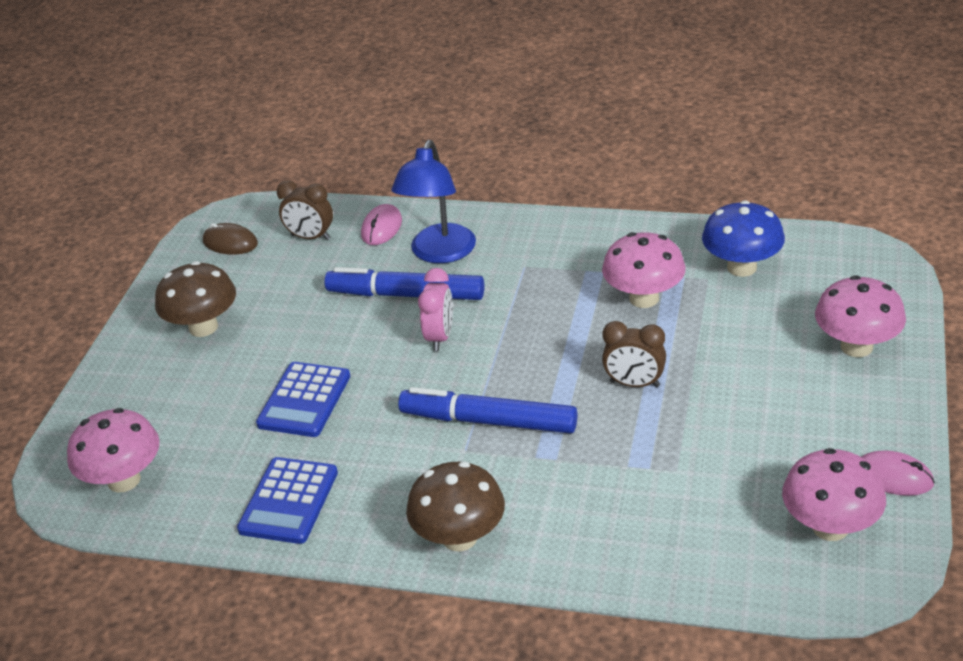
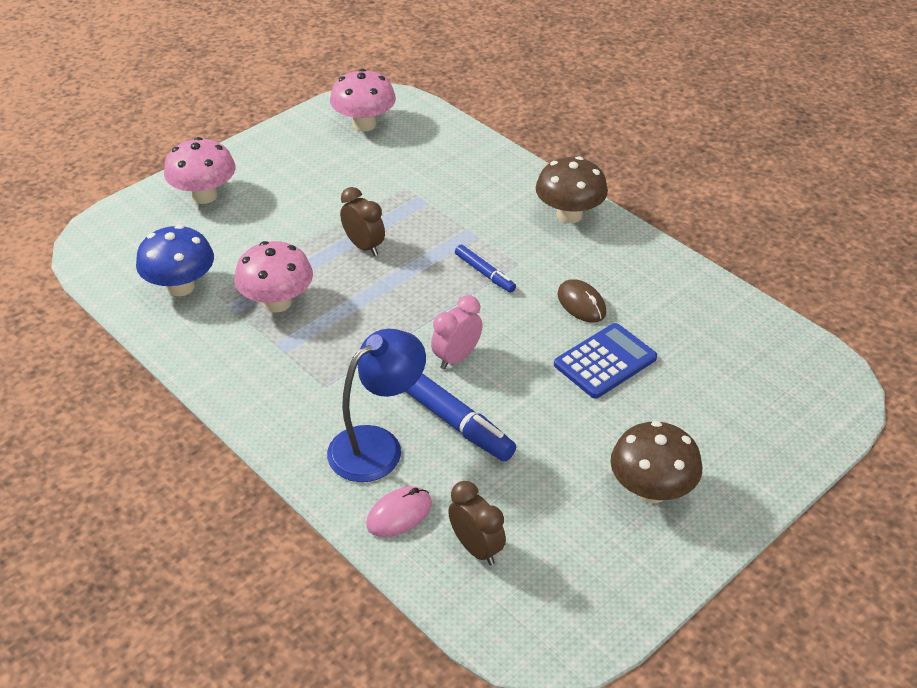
camera: 150 degrees left, 5 degrees up
(124, 480) = (785, 370): pink mushroom -> none
(230, 243) = (564, 597): brown mouse -> brown mouse (581, 304)
(288, 501) = (665, 290): blue calculator -> none
(488, 421) = (485, 273): blue marker -> blue marker, size x0.53
(893, 477) = (299, 128): pink mouse -> none

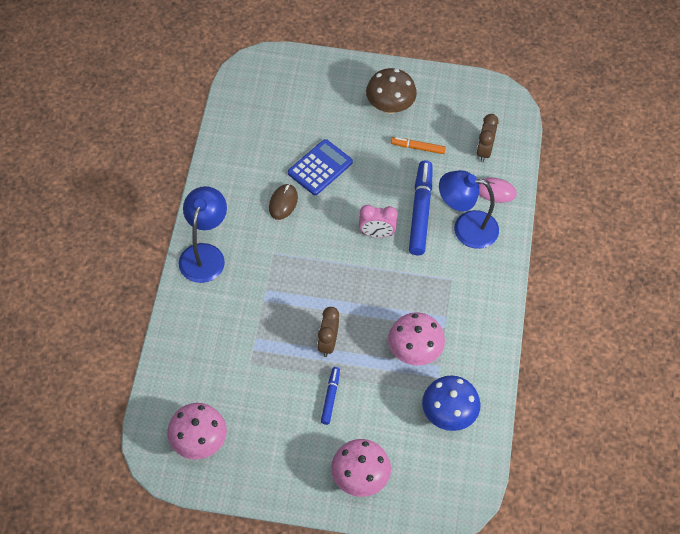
camera: 130 degrees left, 15 degrees up
(485, 273) = (297, 264): blue marker -> blue marker (330, 397)
(550, 476) = (418, 148): none -> orange marker
(569, 215) = (204, 254): brown mushroom -> blue lamp
(605, 361) = (320, 168): blue calculator -> blue calculator turned 120 degrees clockwise

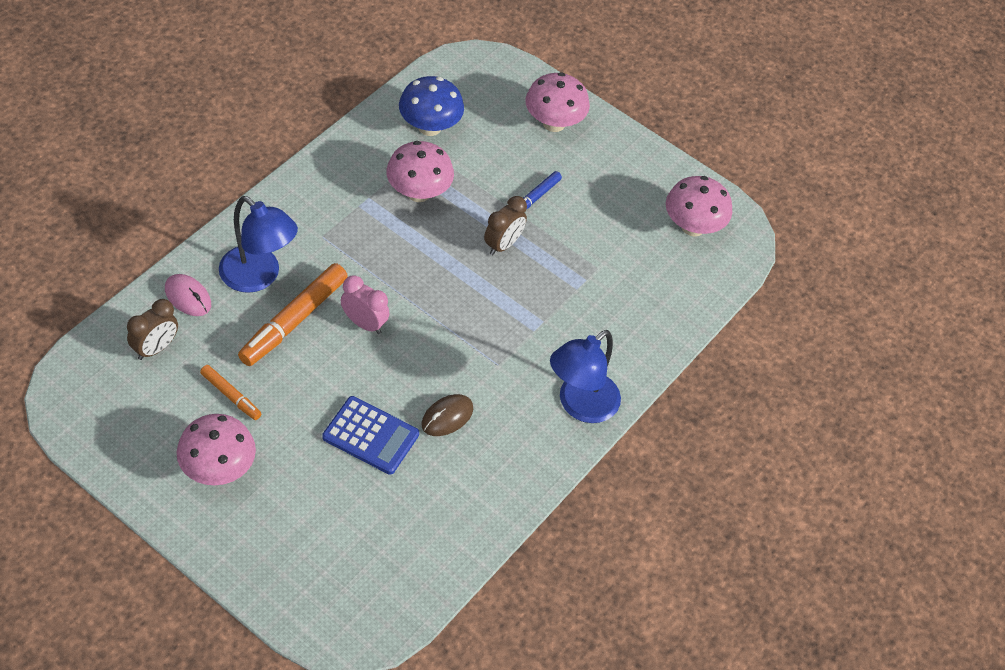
camera: 155 degrees left, 5 degrees down
(320, 168) = (370, 436): blue calculator -> blue calculator turned 135 degrees counterclockwise
(390, 106) = (218, 469): brown mushroom -> pink mushroom
(420, 212) = (294, 321): blue marker -> orange marker

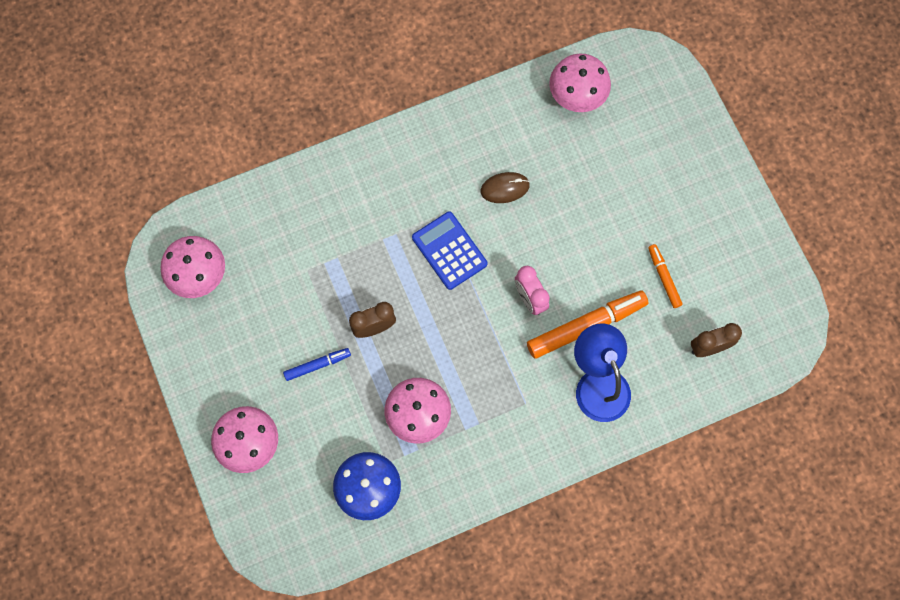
camera: 145 degrees left, 20 degrees up
(188, 297) = (664, 387): pink mouse -> none
(218, 469) = (696, 219): pink mushroom -> pink mushroom (577, 96)
(370, 436) = (570, 197): blue calculator -> blue calculator (449, 251)
(580, 405) = (397, 154): blue lamp -> none

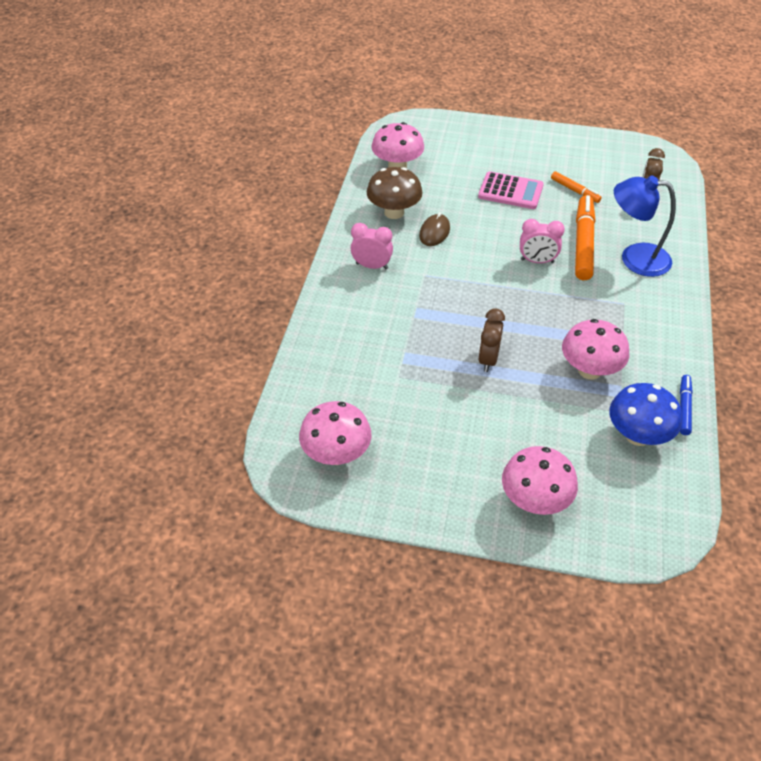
camera: 55 degrees left, 25 degrees down
(317, 365) = (494, 413): blue marker -> blue marker (684, 408)
(420, 165) = (372, 266): none -> pink clock
(449, 251) = (459, 284): blue calculator -> none
(506, 137) = (394, 212): none -> brown mushroom
(617, 219) = (510, 191): none -> pink calculator
(664, 277) = (575, 191): orange marker -> orange marker turned 150 degrees counterclockwise

